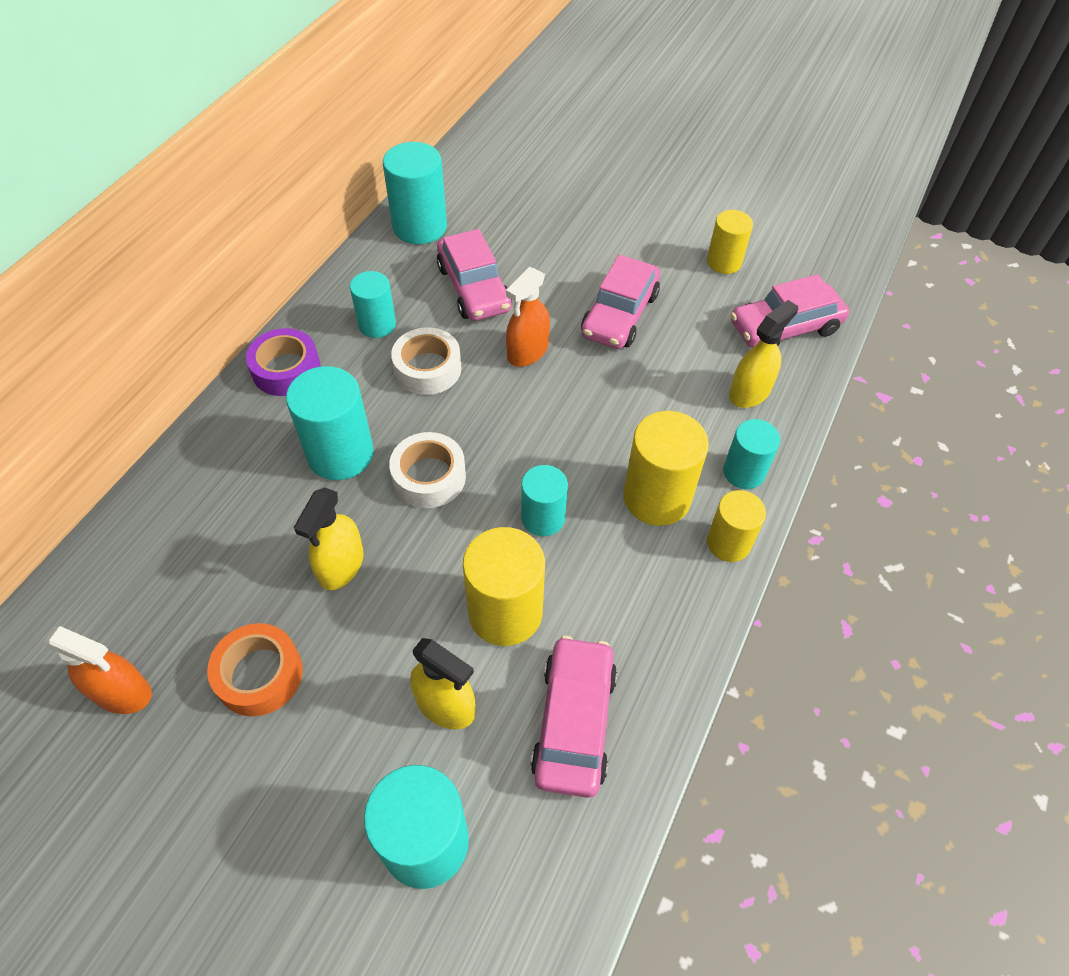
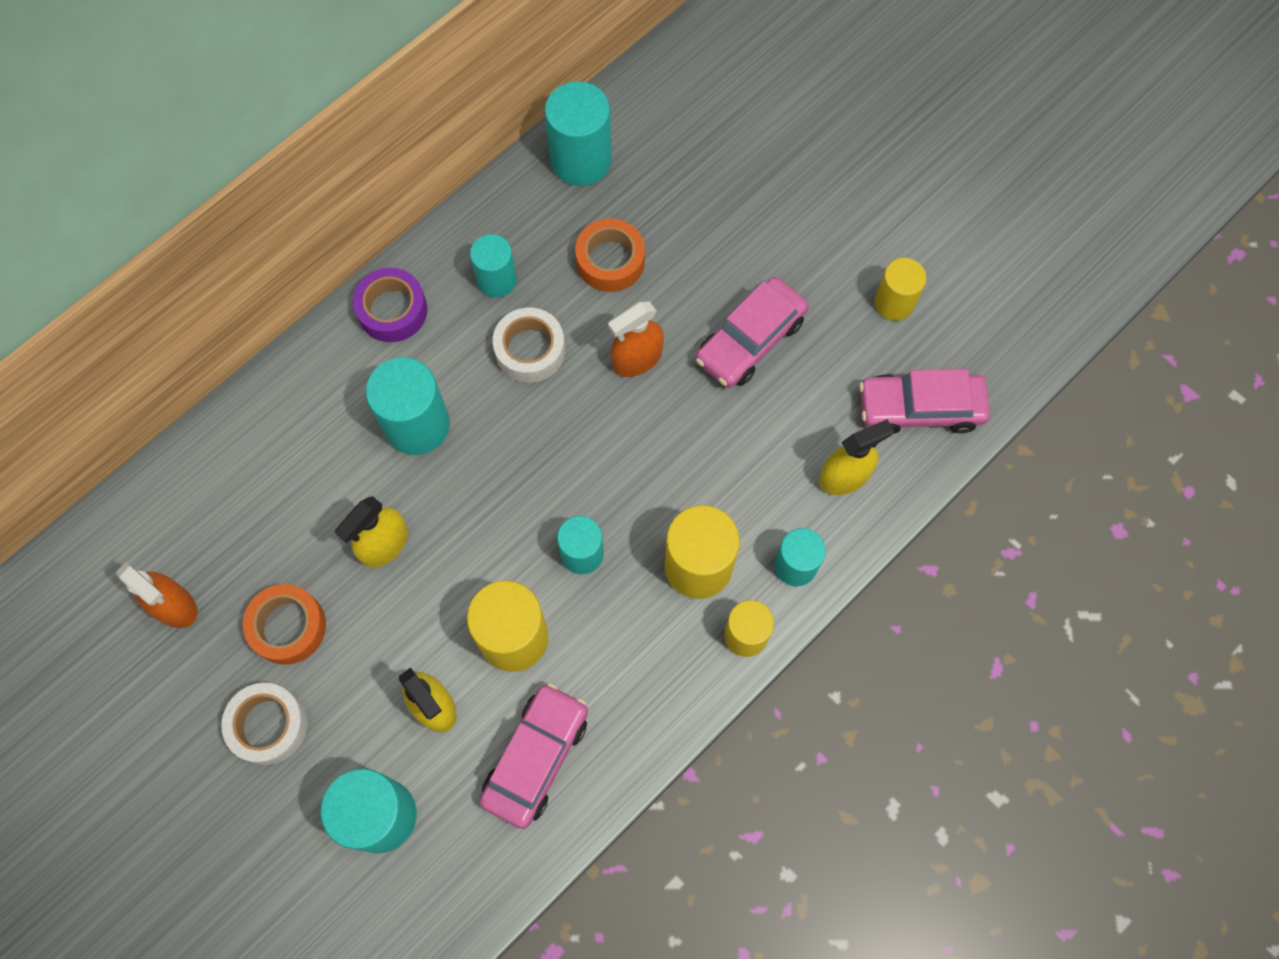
camera: 20 degrees right, 15 degrees up
(429, 477) = (491, 476): white tape -> white tape (268, 725)
(474, 288) = (610, 261): pink car -> orange tape

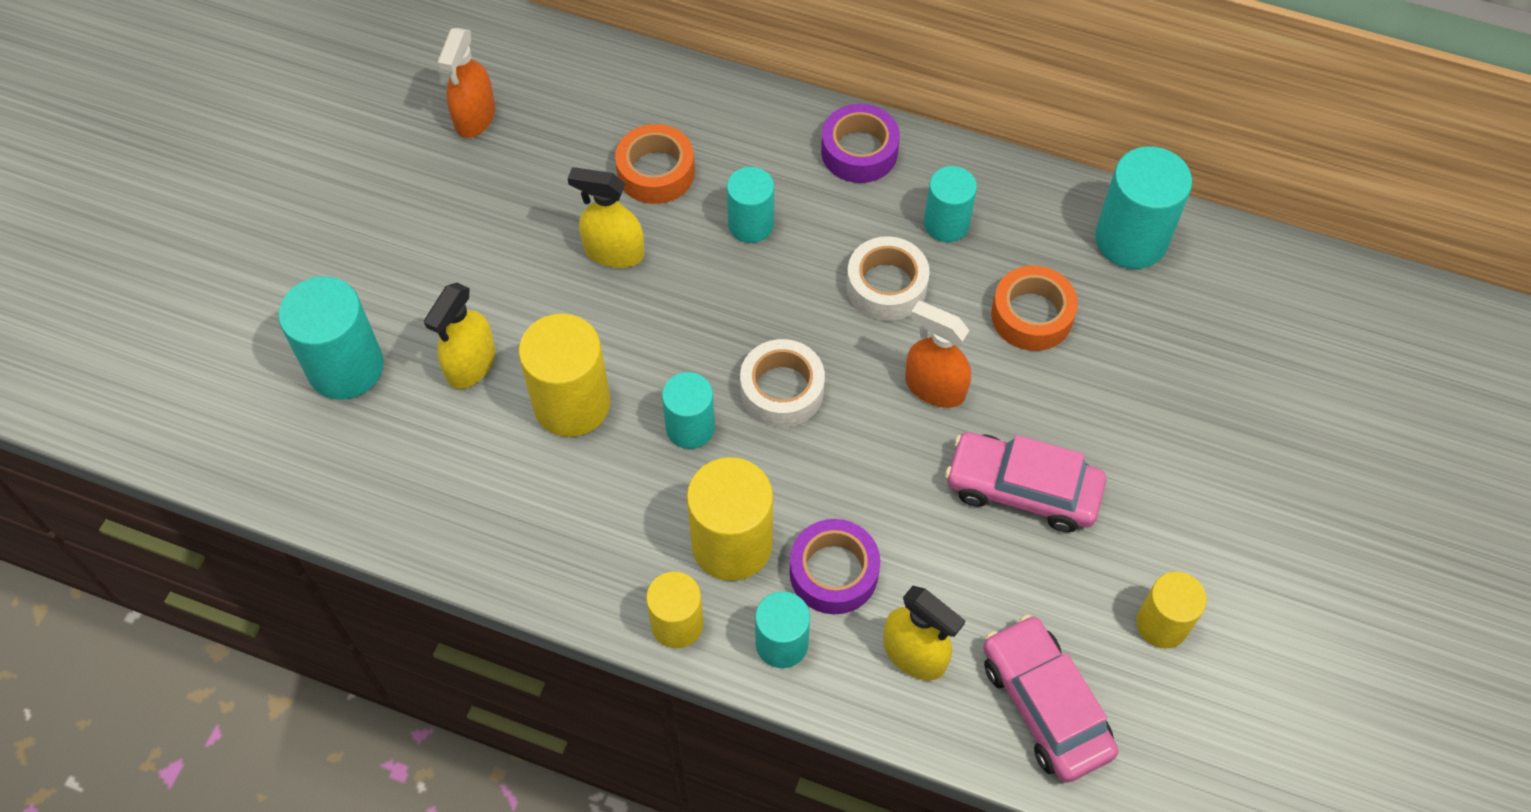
camera: 65 degrees right, 10 degrees down
(268, 725) = (394, 239): white tape -> white tape (782, 390)
(288, 627) = (495, 212): orange tape -> orange tape (656, 172)
(417, 424) = (751, 224): turquoise cylinder -> turquoise cylinder, size x0.63
(536, 758) = (457, 477): pink car -> none
(755, 502) = (833, 572): none -> purple tape

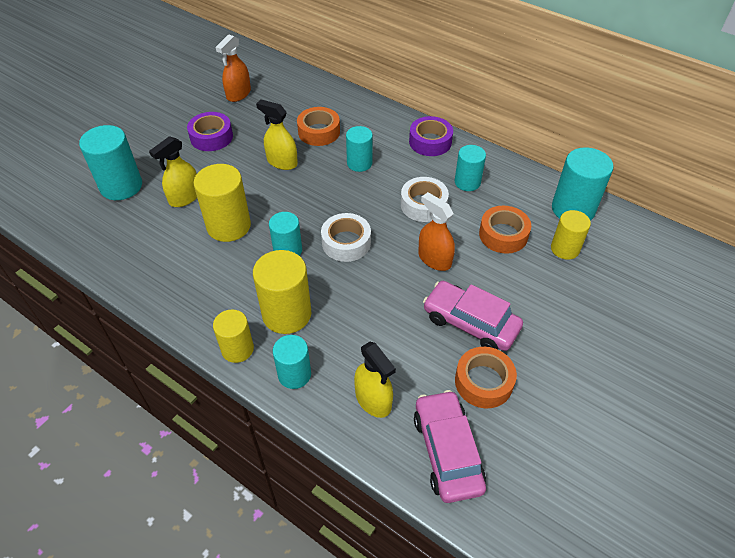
camera: 15 degrees right, 10 degrees down
(833, 572) = (340, 342): purple tape -> purple tape (211, 137)
(1068, 583) = (483, 382): none -> orange tape
(1162, 624) = (539, 420): yellow cylinder -> yellow cylinder (565, 249)

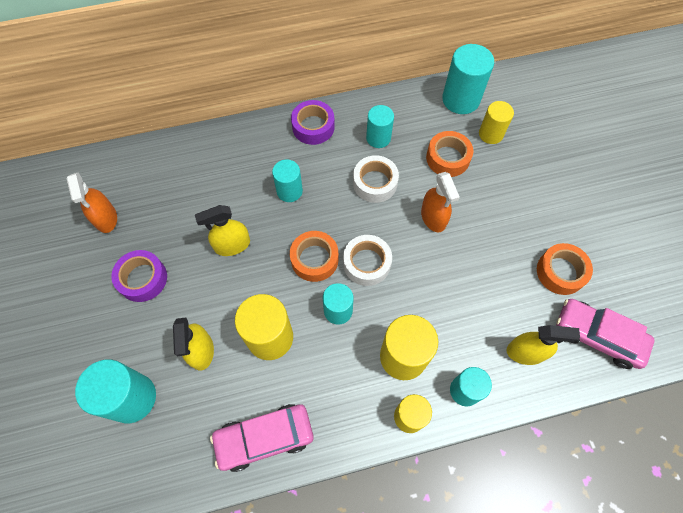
camera: 50 degrees left, 15 degrees up
(319, 132) = (223, 192): orange tape -> orange tape (314, 259)
(434, 259) = (433, 217): orange spray bottle -> orange spray bottle turned 105 degrees counterclockwise
(470, 323) = (507, 241): pink car -> pink car (264, 437)

